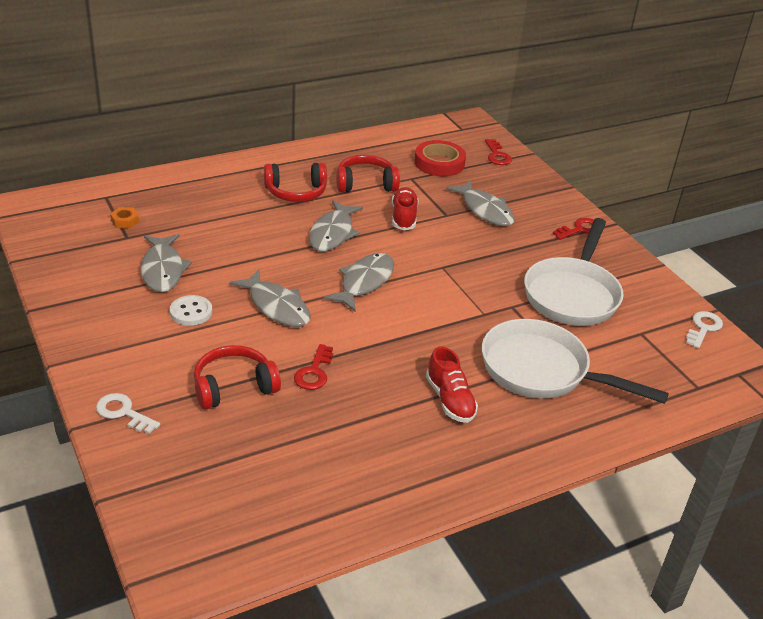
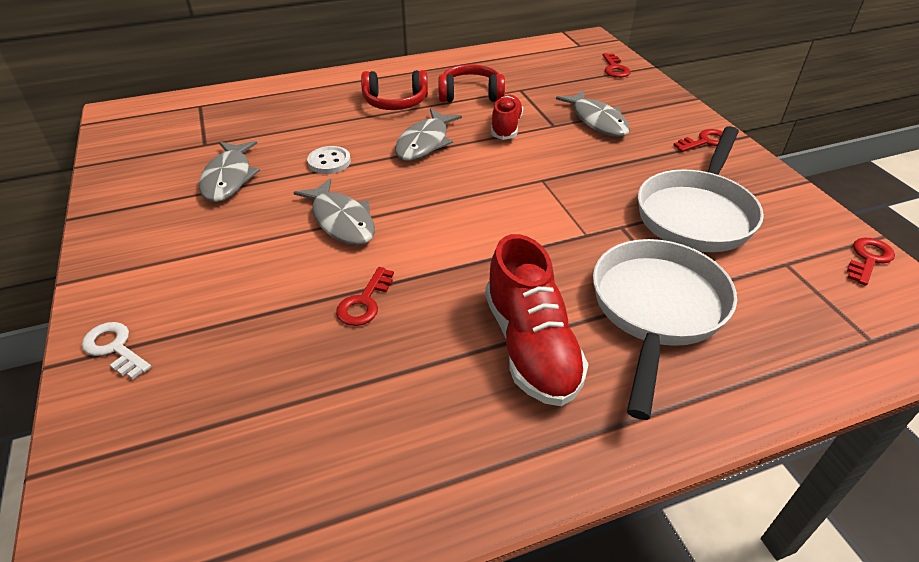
camera: 10 degrees right, 5 degrees up
(125, 221) = (209, 129): orange nut -> none
(191, 312) = (242, 225): white button -> white button (329, 162)
(234, 387) = (261, 318): red headphones -> none
(364, 282) = (449, 195): grey fish -> none
(439, 163) = (552, 75): red tape -> none
(450, 400) = (530, 346): red shoe -> red shoe, size x1.60
(542, 371) = (656, 310): white pan -> white pan turned 75 degrees clockwise
(703, 328) = (868, 259): white key -> red key

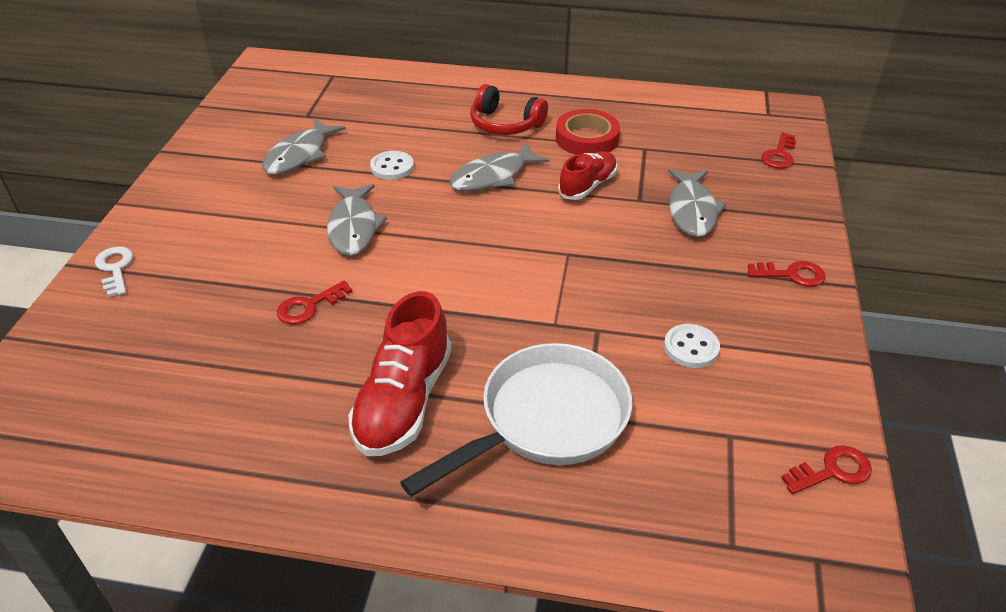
camera: 30 degrees right, 0 degrees up
(470, 95) = (587, 138): red headphones -> red tape
(697, 214) = (691, 348): white pan -> white button

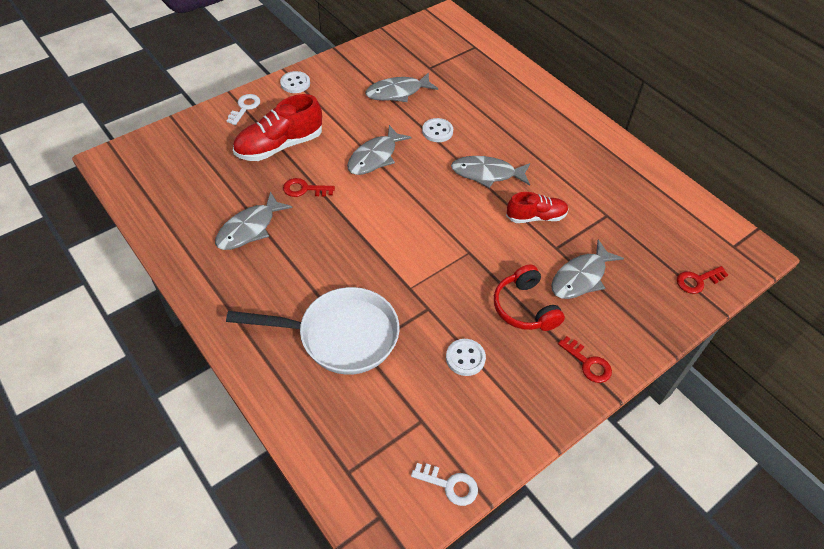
camera: 40 degrees right, 10 degrees up
(155, 209) = (295, 83): none -> white button
(290, 389) = (249, 228): none -> grey fish
(403, 401) = (289, 273): red shoe -> red shoe (279, 146)
(505, 124) = (537, 142): red headphones -> red headphones (524, 308)
(587, 138) = (577, 184): red tape -> none
(832, 471) = (450, 485): red key -> white key

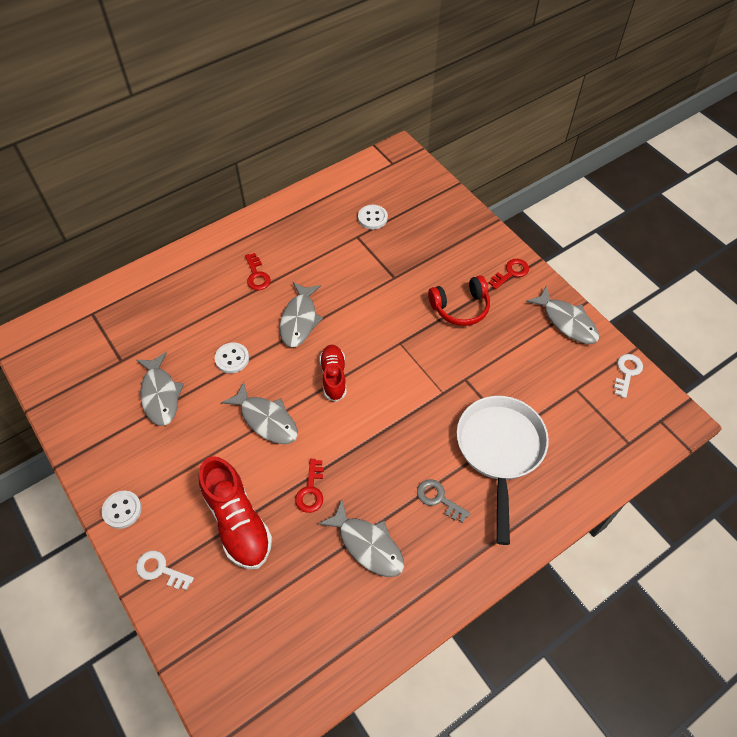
camera: 85 degrees left, 5 degrees up
(289, 281) = (438, 499): none -> grey key
(465, 358) = (514, 354): white button -> white button (372, 218)
(536, 217) = (358, 287): red shoe -> red shoe (333, 377)
(581, 277) = (427, 265): grey fish -> grey fish (567, 321)
(697, 281) = (428, 192): red key -> red key (257, 275)

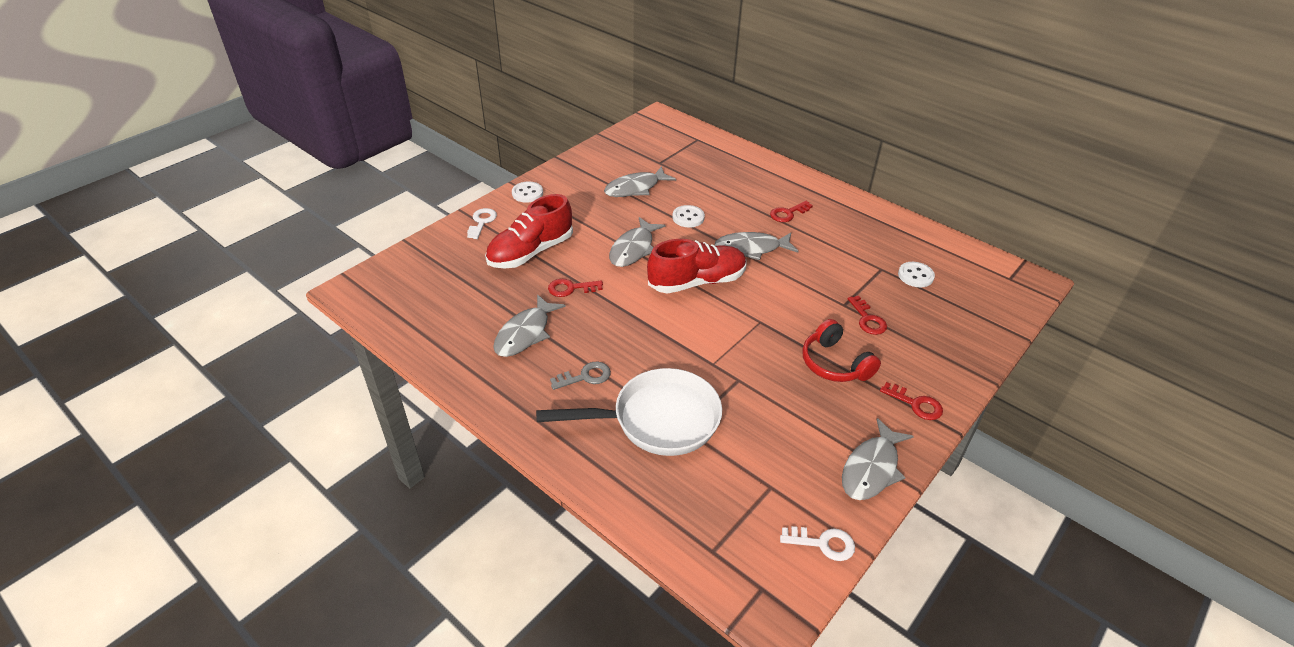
camera: 75 degrees right, 15 degrees down
(333, 377) = (697, 282): red shoe -> red shoe, size x1.60
(415, 268) = (867, 319): none -> red key
(438, 499) = (585, 377): grey key -> grey key turned 45 degrees clockwise

